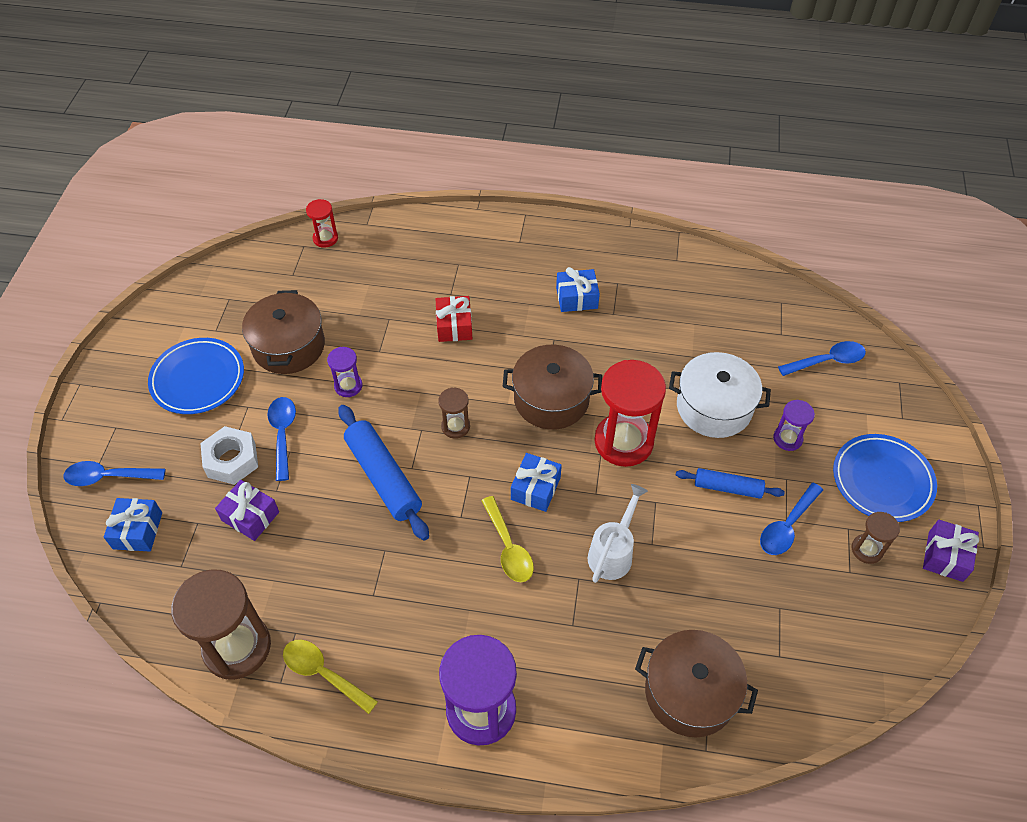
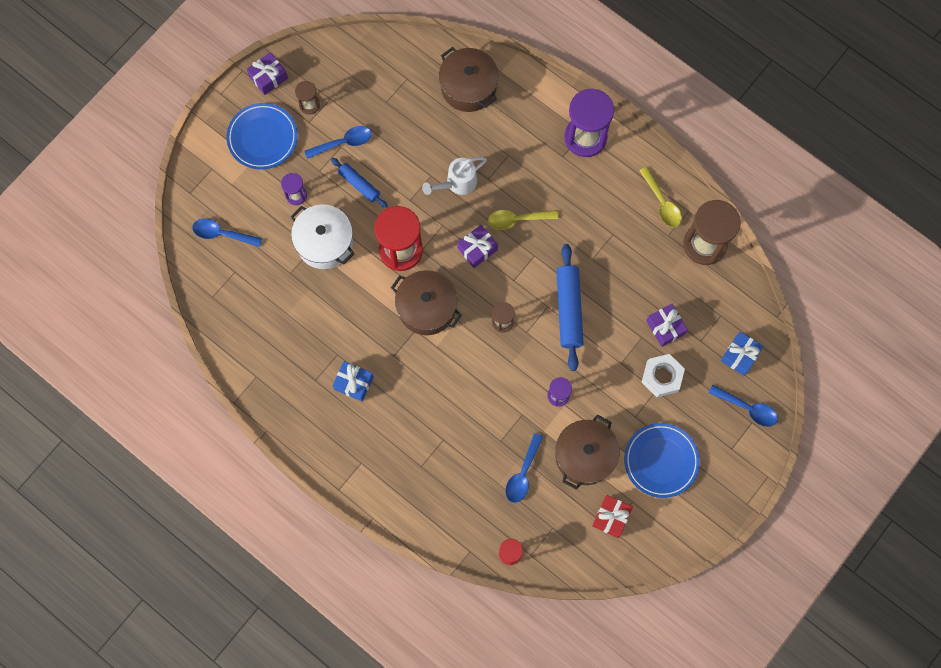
camera: 150 degrees left, 20 degrees up
(283, 434) = (620, 379): blue spoon -> blue spoon (523, 474)
(454, 326) = (457, 407): red gift -> red gift (611, 517)
(508, 547) = (517, 220): yellow spoon -> yellow spoon turned 105 degrees counterclockwise
(535, 488) = (477, 249): blue gift -> purple gift

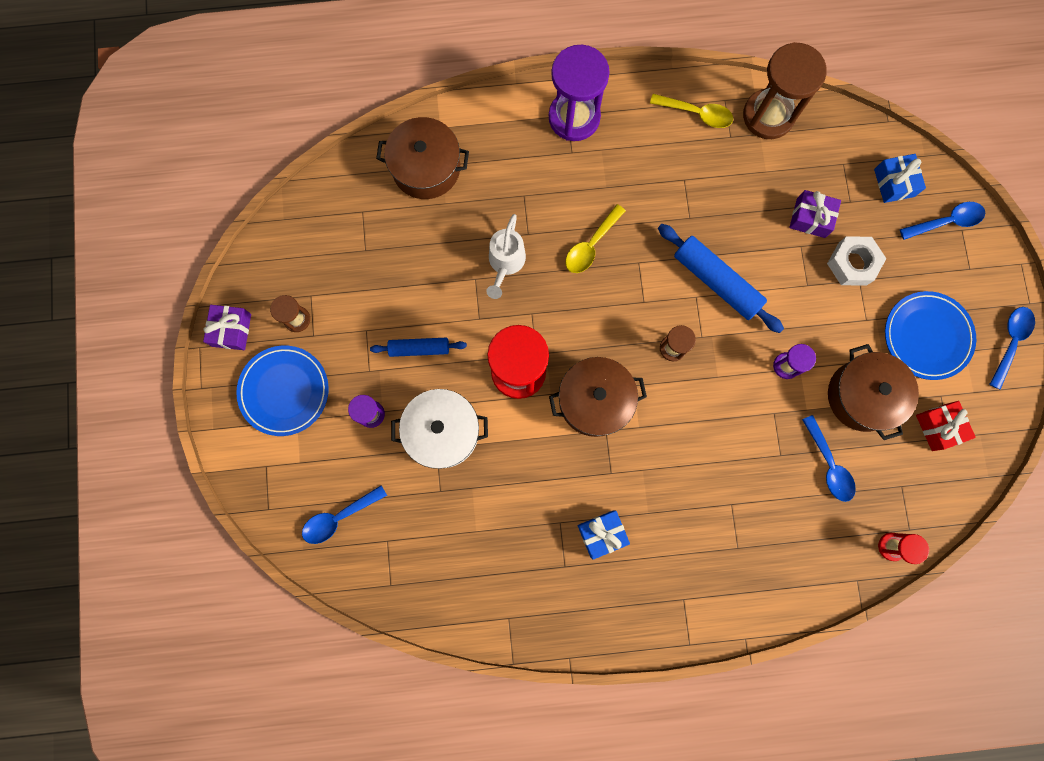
camera: 45 degrees left, 5 degrees up
(343, 142) = (365, 324): blue spoon -> blue spoon (1010, 342)
(477, 249) = (584, 305): purple gift -> none

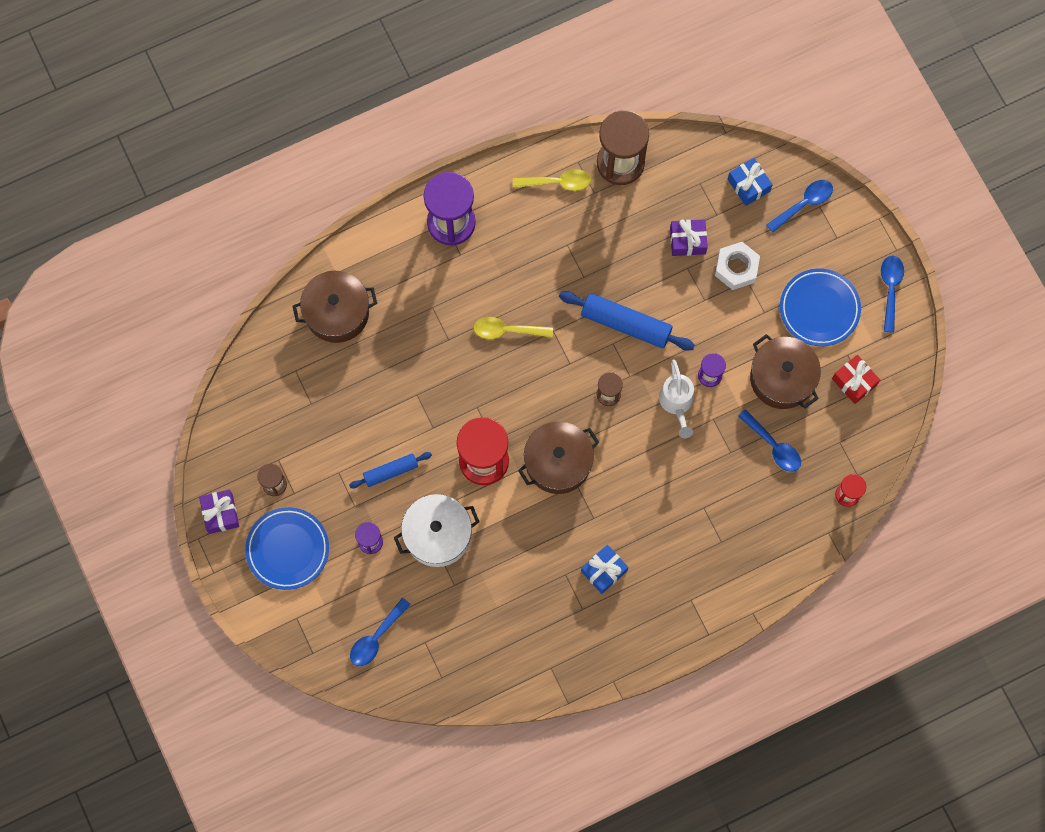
camera: 20 degrees left, 5 degrees down
(505, 263) = (438, 371): white watering can -> white watering can (677, 403)
(591, 245) = (507, 330): yellow spoon -> yellow spoon turned 75 degrees clockwise

